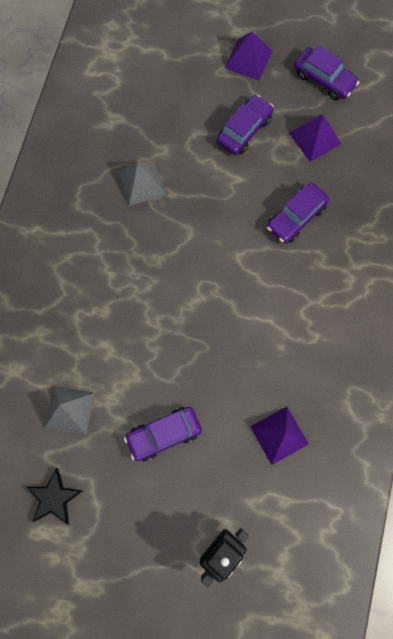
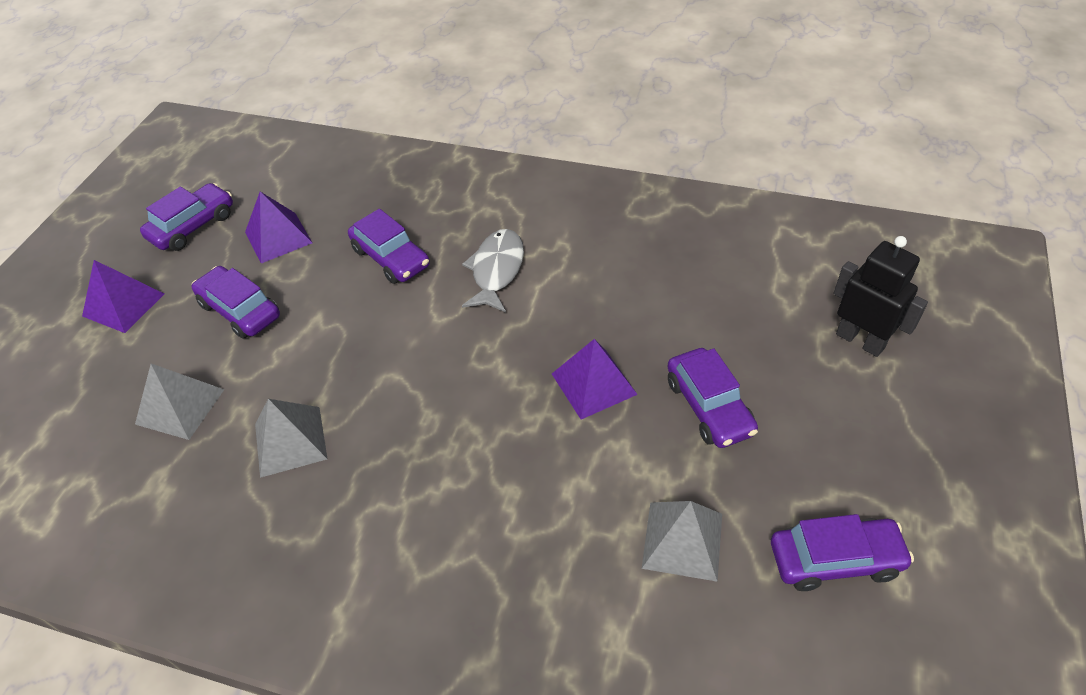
camera: 85 degrees left, 25 degrees down
(54, 498) = (835, 559): black star -> purple car
(167, 116) = (180, 406): none -> grey pyramid
(279, 435) = (695, 280): purple pyramid -> purple pyramid (594, 384)
(285, 291) = (496, 270): none -> grey fish

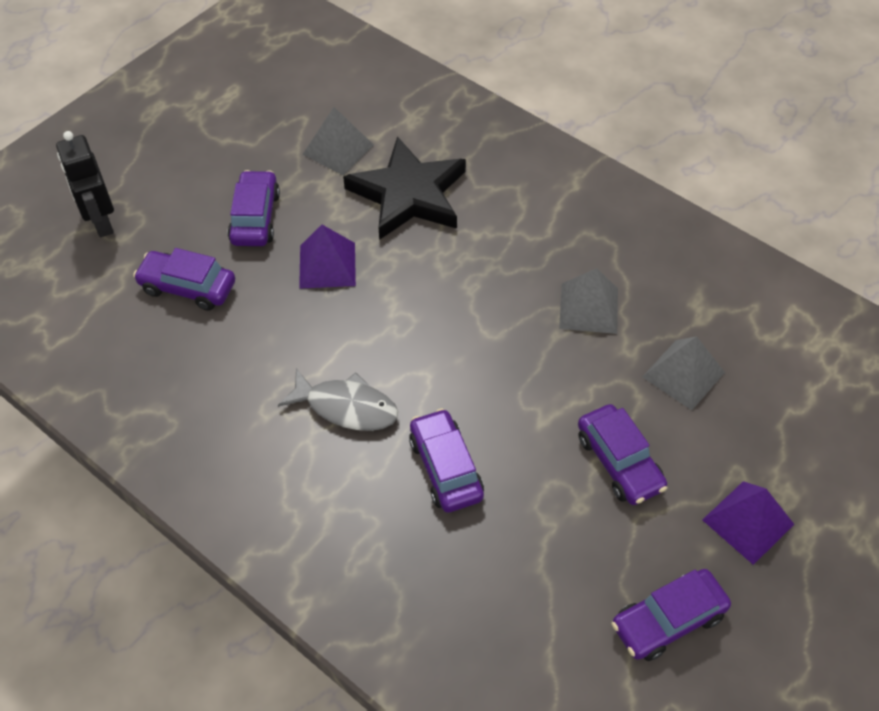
camera: 160 degrees left, 5 degrees up
(278, 237) = (564, 554): purple pyramid -> none
(496, 270) = (346, 407): grey fish -> grey fish turned 105 degrees counterclockwise
(554, 507) = (408, 194): none -> black star
(835, 559) = (257, 111): purple car -> purple car (188, 287)

